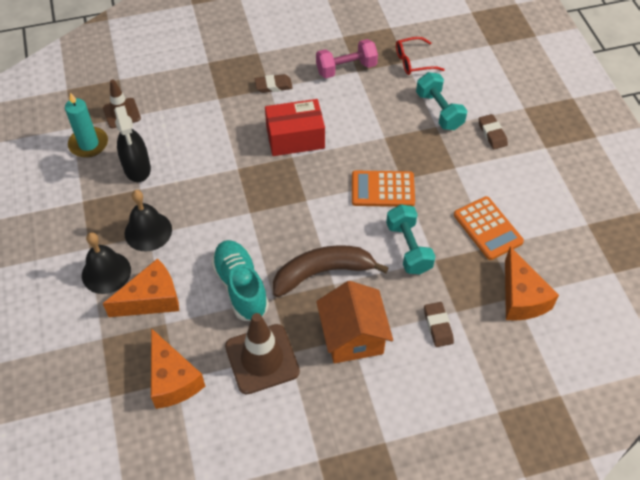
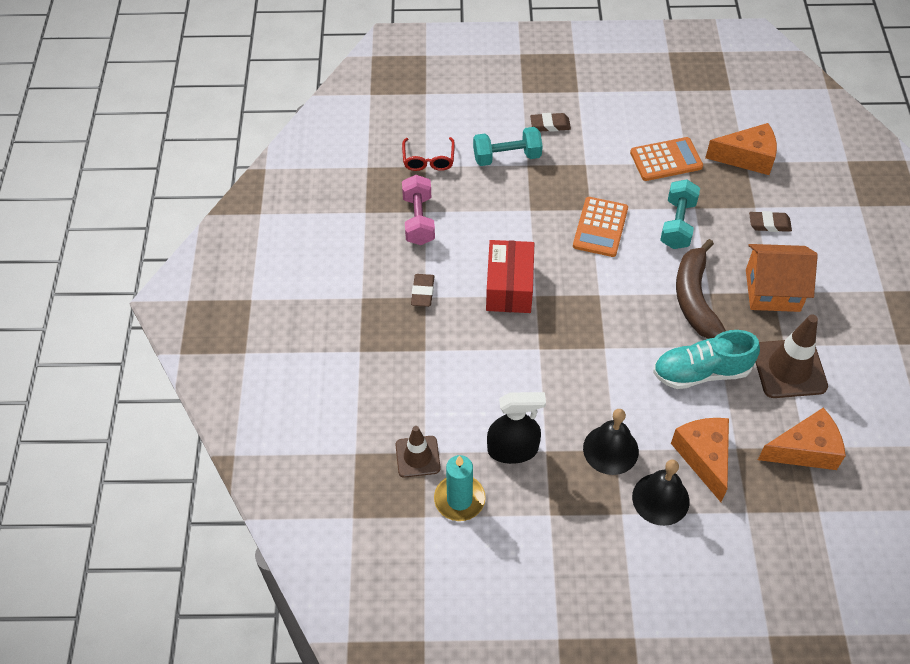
camera: 75 degrees left, 0 degrees up
(408, 248) = (677, 224): turquoise dumbbell -> turquoise dumbbell turned 75 degrees counterclockwise

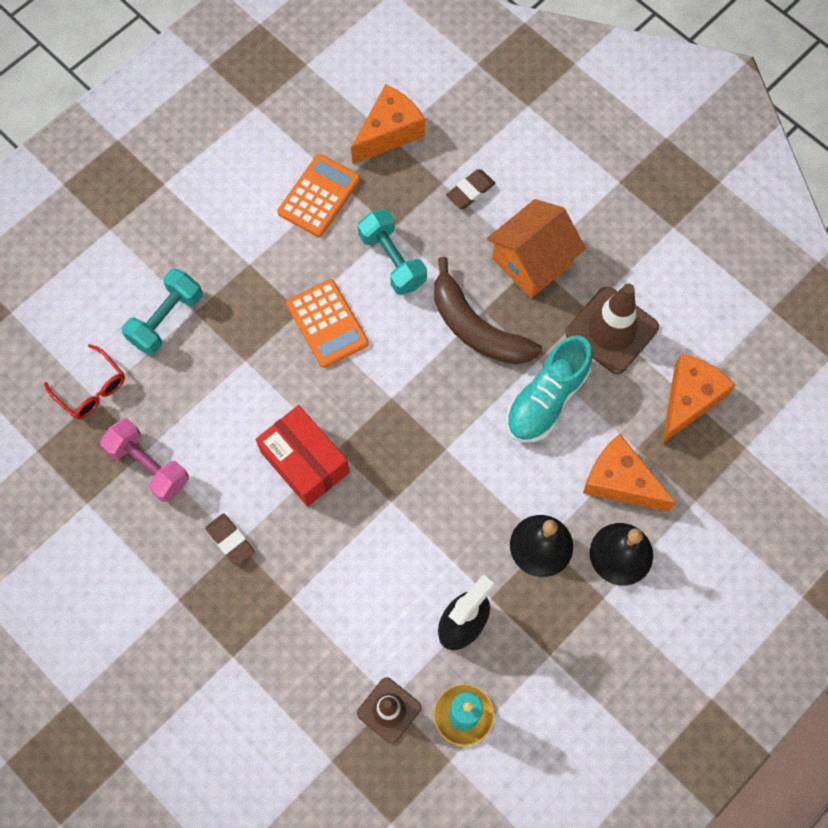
camera: 45 degrees left, 15 degrees up
(550, 125) = (173, 246): brown eraser -> none

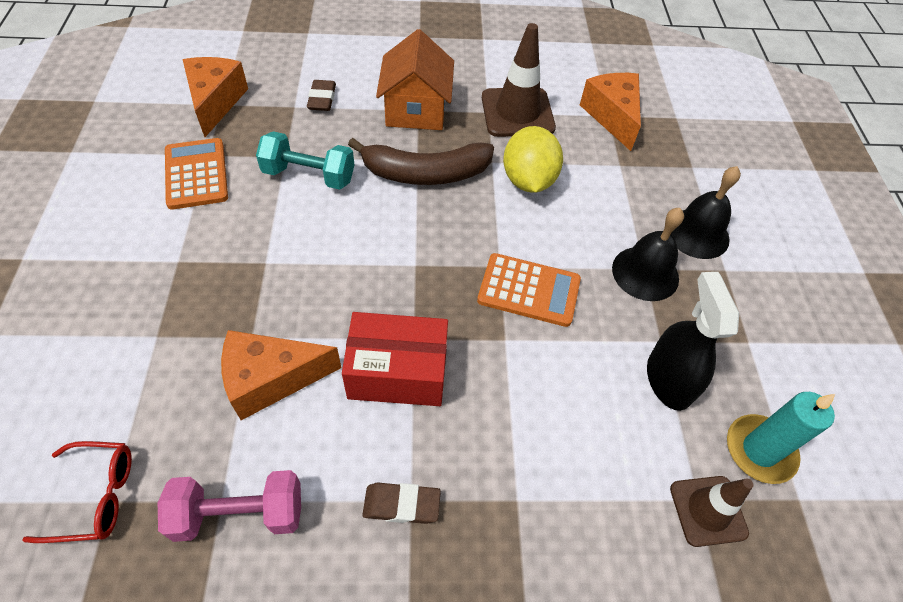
camera: 50 degrees left, 15 degrees down
(166, 319) = (130, 364): turquoise dumbbell -> none
(327, 324) = (300, 254): orange calculator -> orange calculator (529, 290)
(546, 399) = (528, 180): turquoise shoe -> yellow lemon
(620, 481) = (637, 191): orange cheese -> orange cheese (271, 379)

